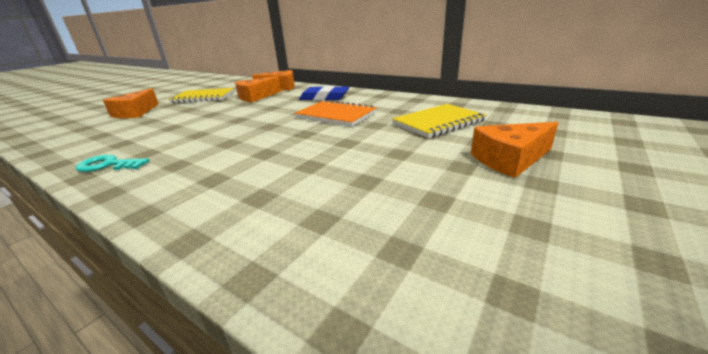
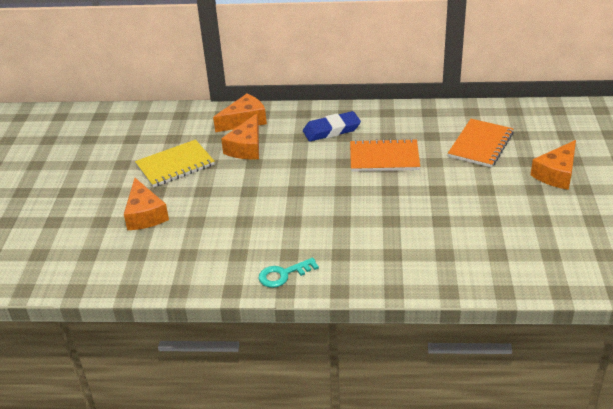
camera: 30 degrees left, 10 degrees up
(438, 122) = (480, 145): yellow notebook -> orange notebook

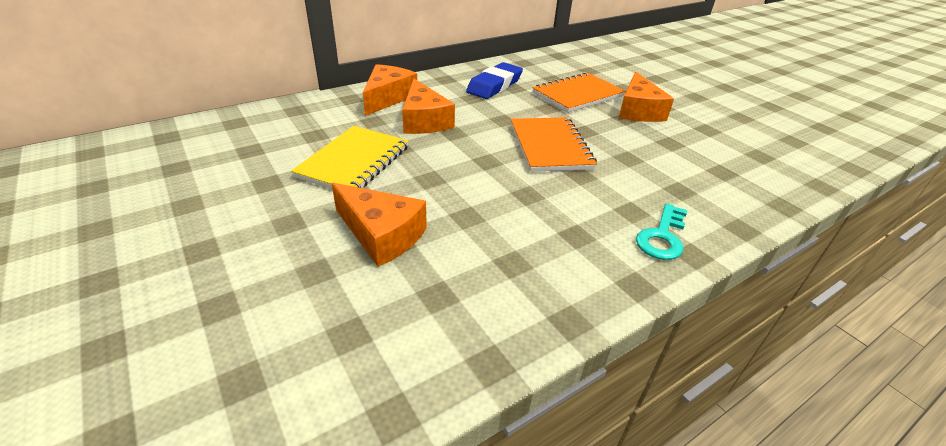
camera: 40 degrees left, 0 degrees up
(480, 145) = (636, 68): orange notebook -> orange notebook (550, 146)
(556, 174) = (721, 73): orange cheese -> orange cheese (638, 110)

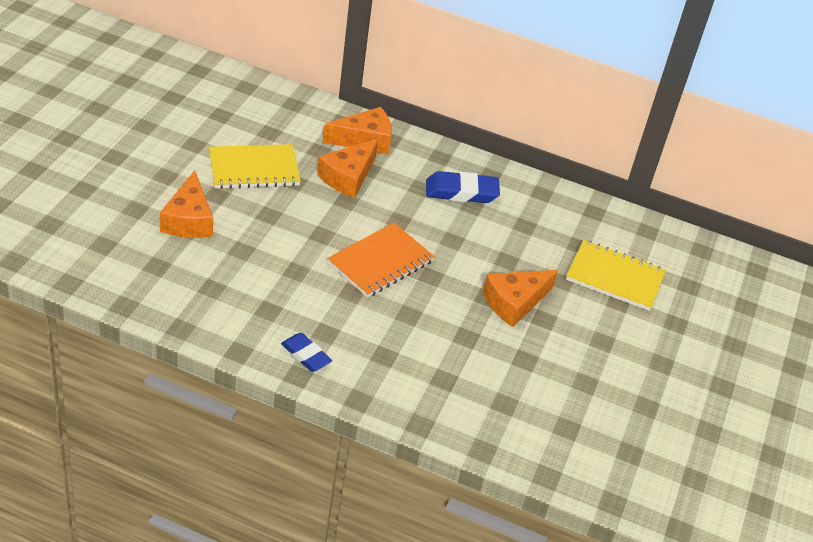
camera: 50 degrees right, 5 degrees up
(577, 95) = (504, 252): orange notebook -> none
(630, 71) = (615, 277): none -> yellow notebook
(662, 237) = (306, 355): turquoise key -> blue eraser

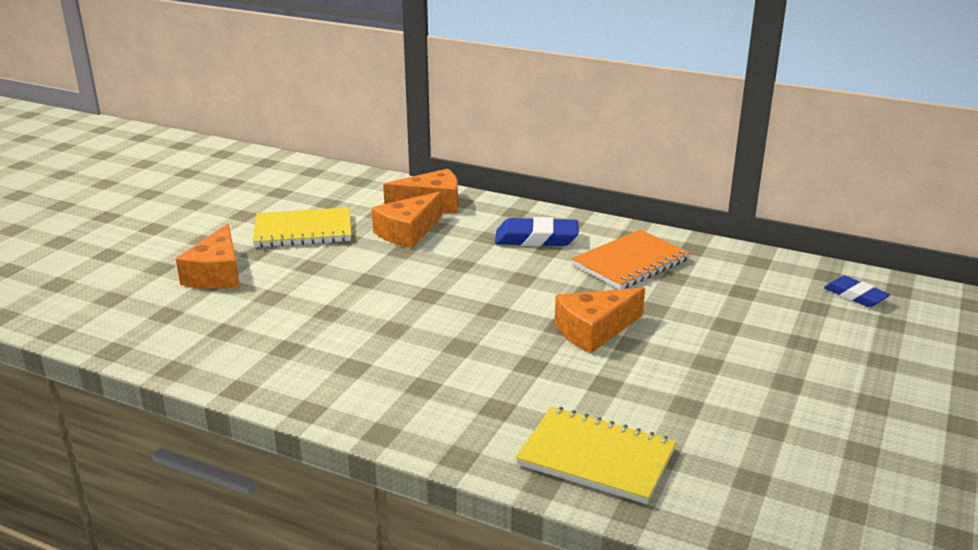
camera: 10 degrees right, 15 degrees down
(306, 355) = (322, 390): blue eraser -> blue eraser (855, 296)
(380, 262) = (433, 300): orange notebook -> orange notebook (630, 263)
(615, 277) = (720, 303): yellow notebook -> yellow notebook (596, 457)

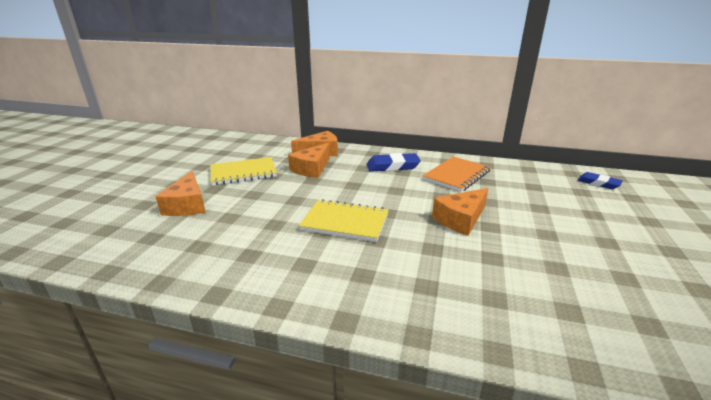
camera: 10 degrees left, 0 degrees up
(596, 457) = (524, 320): yellow notebook -> yellow notebook (345, 222)

